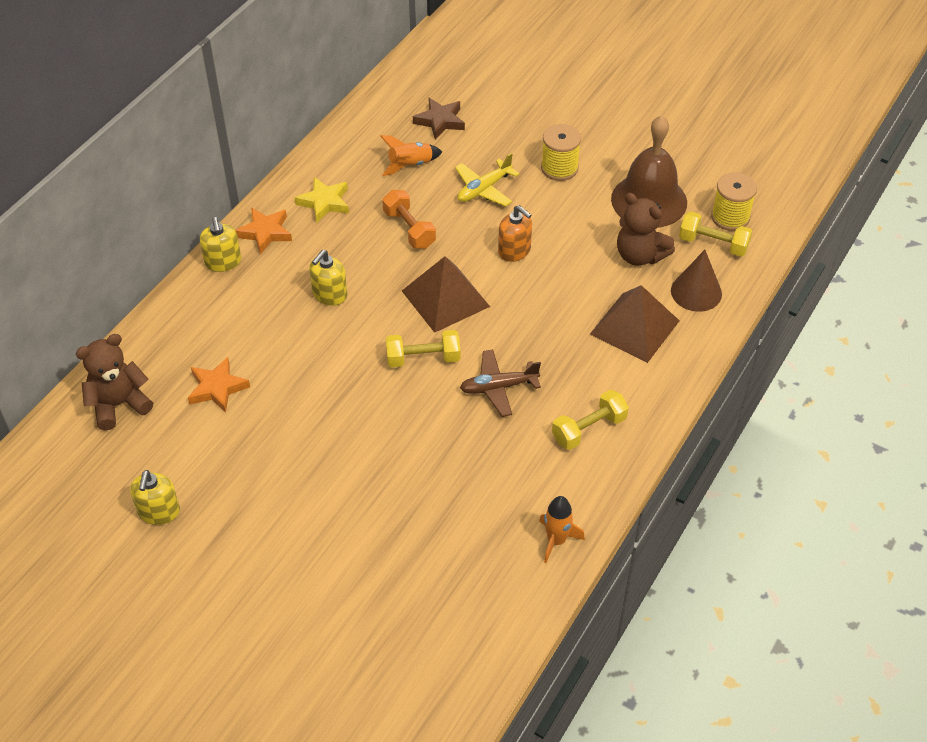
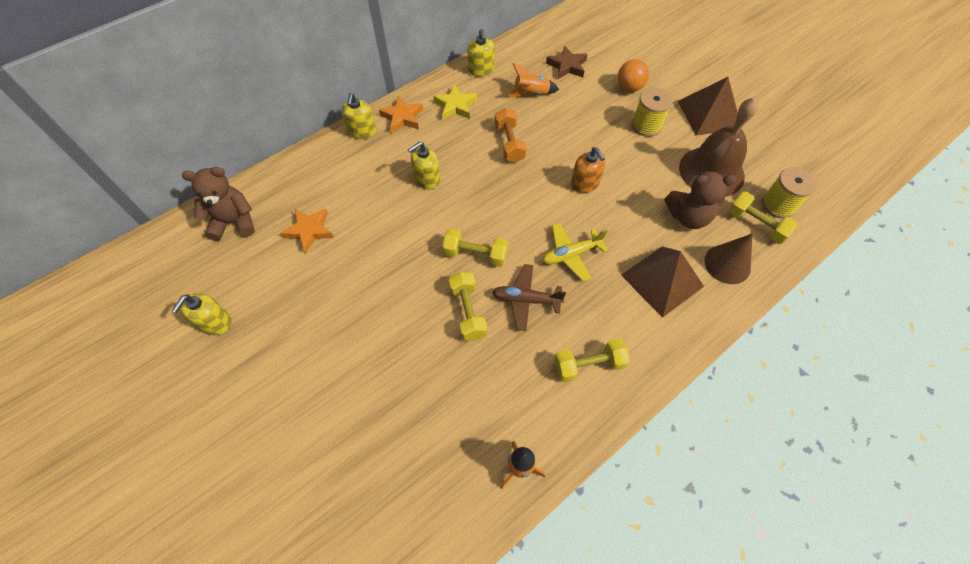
camera: 20 degrees right, 10 degrees up
(336, 151) = (481, 70): none -> yellow soap dispenser
(441, 417) = (468, 312): none -> yellow dumbbell
(445, 298) = (514, 208): brown pyramid -> brown pyramid (709, 114)
(484, 189) = (580, 127): yellow plane -> yellow plane (571, 254)
(524, 129) = (629, 88): none -> orange ball
(640, 255) = (688, 217): brown teddy bear -> brown teddy bear turned 60 degrees counterclockwise

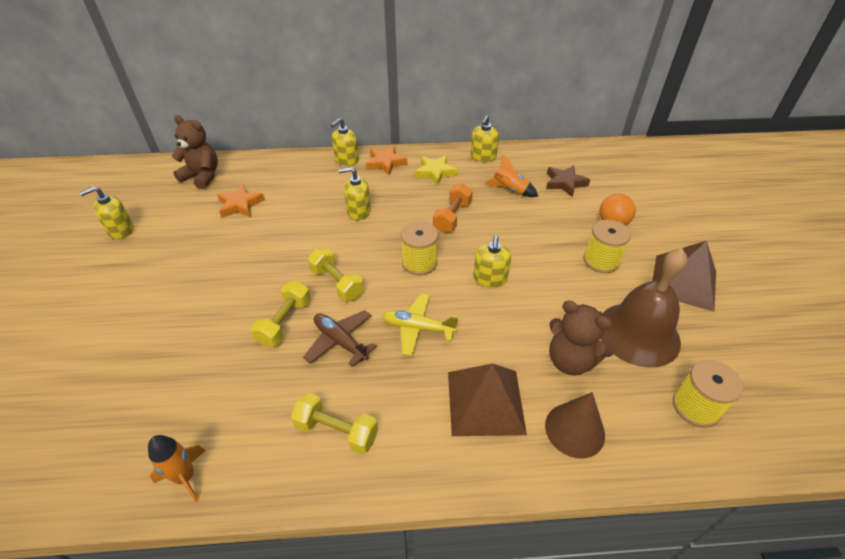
camera: 35 degrees right, 15 degrees down
(522, 199) = (419, 263): none -> yellow spool
(585, 183) = (490, 279): orange soap dispenser -> yellow soap dispenser
(756, 225) = (647, 411): yellow dumbbell -> none

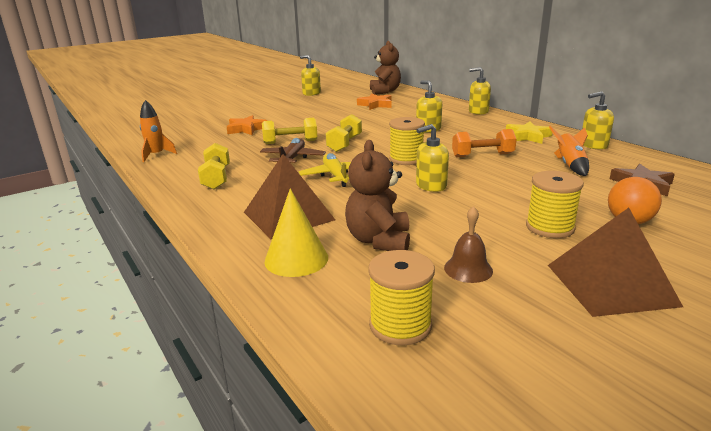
camera: 60 degrees right, 20 degrees down
(385, 163) = (501, 121): orange star -> orange star (246, 129)
(574, 430) = (296, 259): brown cone -> yellow cone
(638, 333) = (468, 269): brown bell -> brown bell, size x0.45

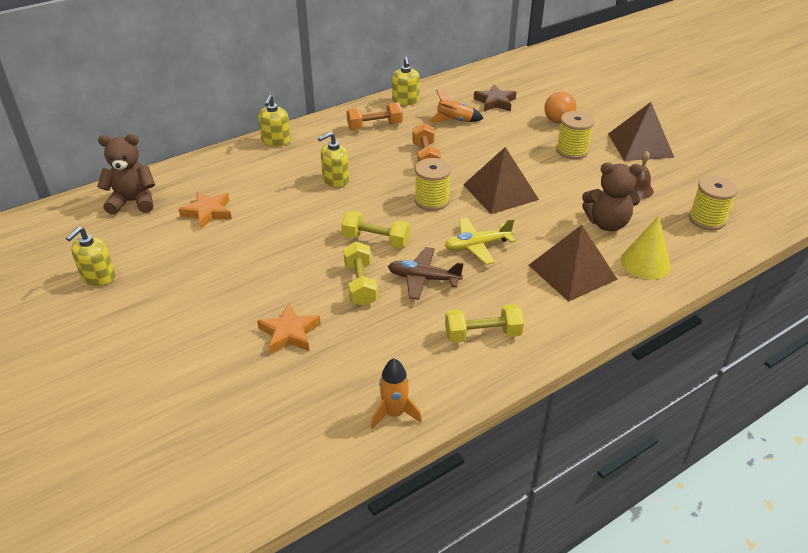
camera: 90 degrees left, 15 degrees up
(431, 185) = (500, 192): yellow soap dispenser -> brown pyramid
(527, 136) = (374, 126): yellow star -> orange dumbbell

